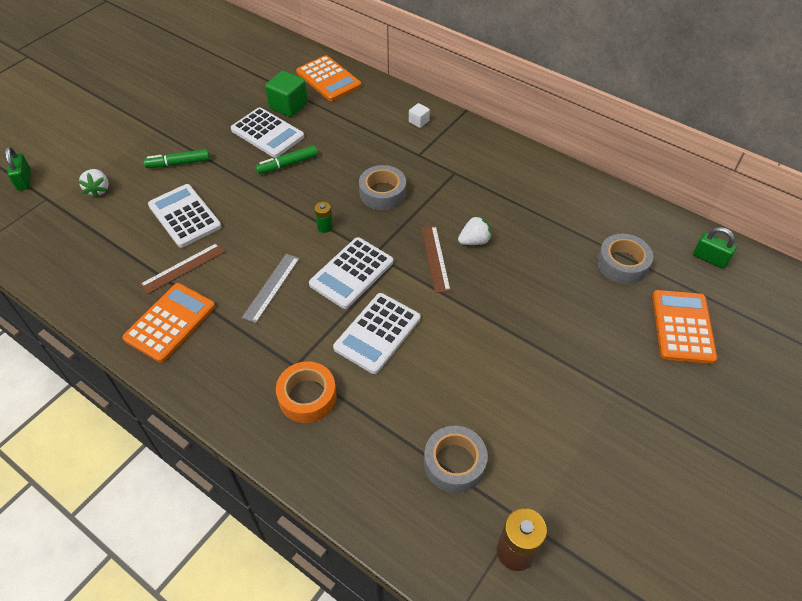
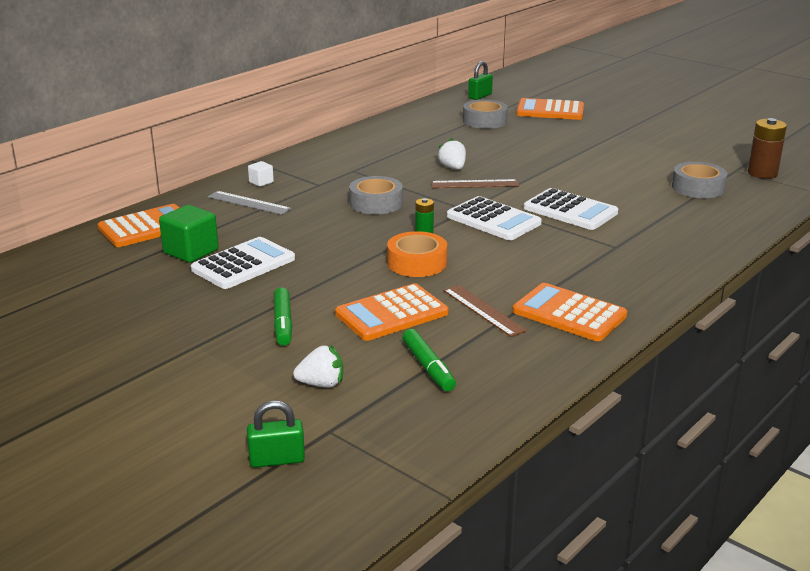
camera: 85 degrees left, 25 degrees down
(184, 216) = (391, 314): white calculator -> orange calculator
(271, 287) = (513, 259): grey ruler -> grey ruler (248, 203)
(287, 164) = (311, 251): green marker -> green marker (428, 367)
(307, 396) = (650, 241): orange tape -> orange tape (417, 263)

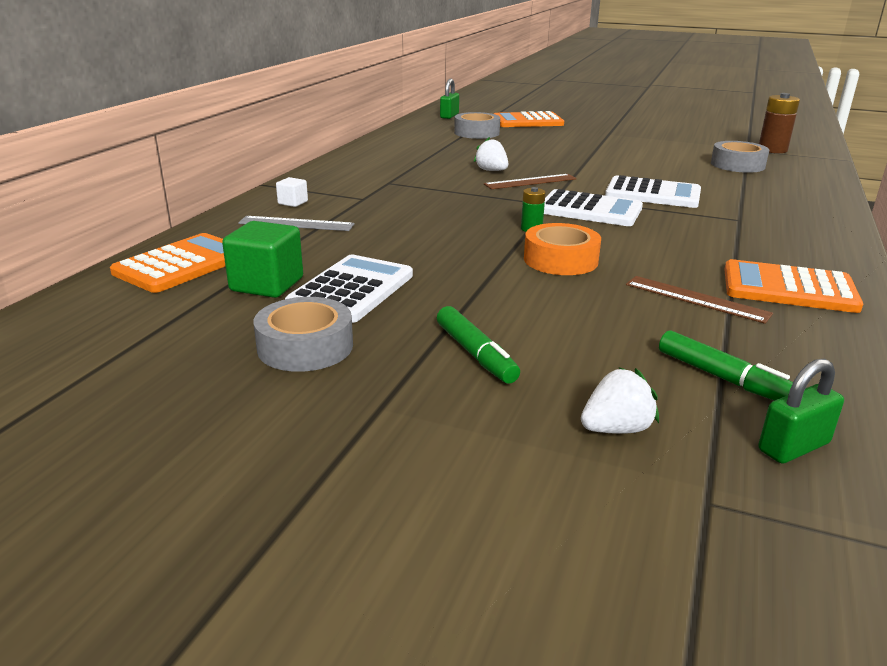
camera: 20 degrees left, 0 degrees up
(277, 460) = (689, 576): green padlock -> green padlock (793, 447)
(376, 203) = (447, 208): grey tape -> grey tape (305, 346)
(391, 314) = (599, 319): orange calculator -> none

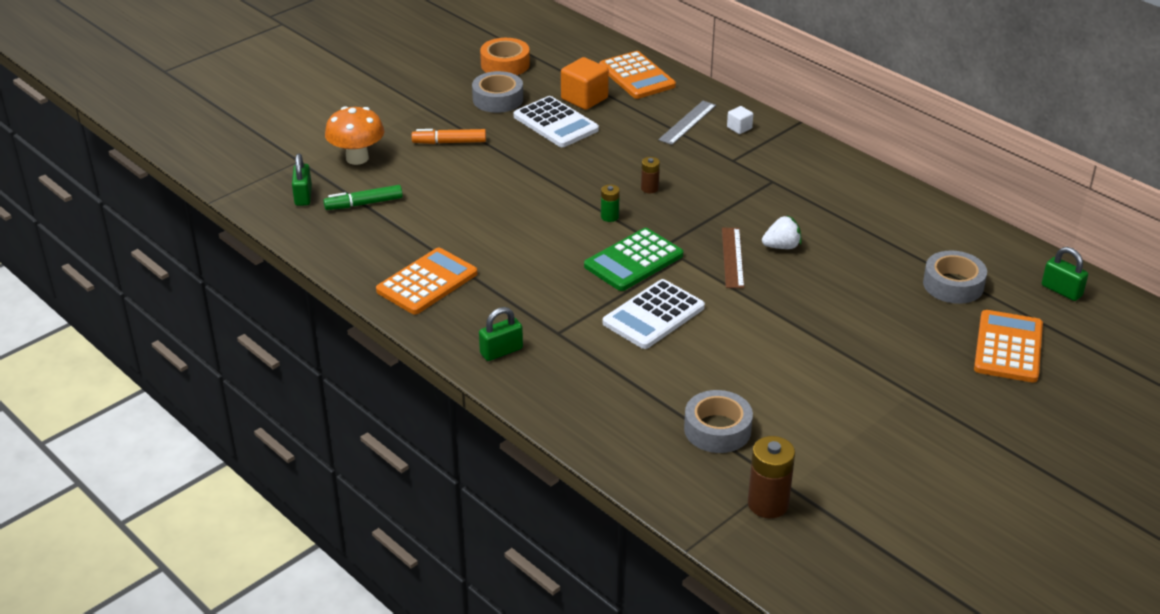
camera: 115 degrees right, 10 degrees up
(267, 284) = (584, 99): green cube -> orange cube
(456, 221) = (649, 188): none -> brown battery
(475, 354) = (449, 142): green marker -> orange marker
(560, 260) = (543, 209): orange tape -> orange tape (505, 64)
(589, 210) = (633, 261): white calculator -> green calculator
(616, 429) = (357, 158): white strawberry -> orange mushroom
(696, 299) = (445, 237): brown ruler -> none
(807, 234) = (501, 351): none -> green padlock

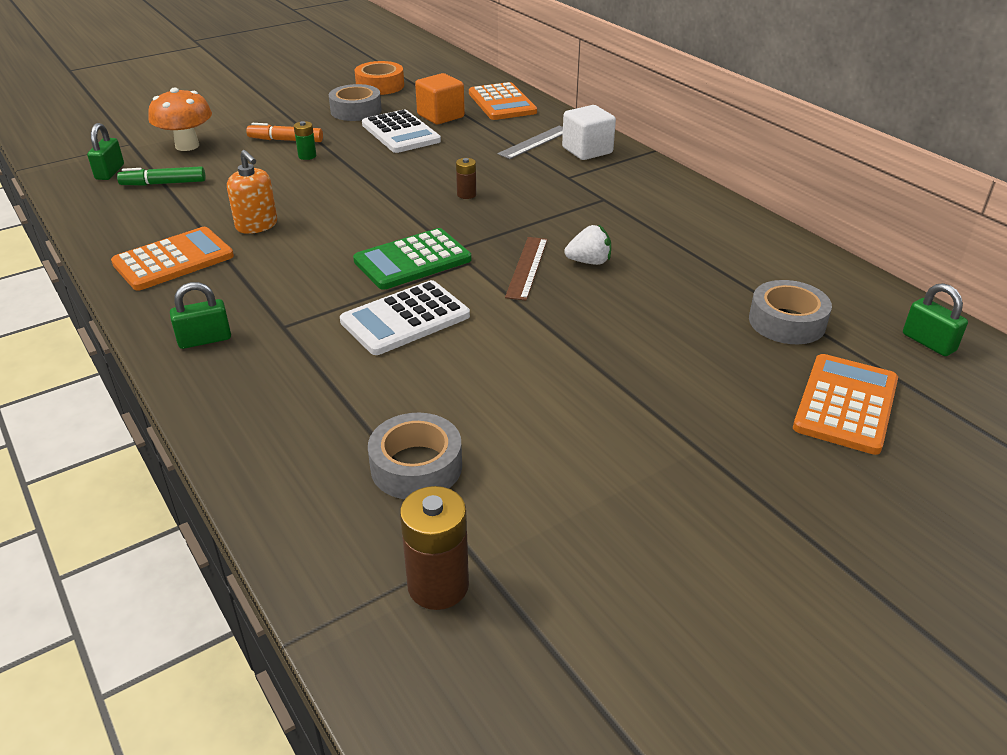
camera: 10 degrees right, 0 degrees up
(479, 240) = (257, 225): none -> orange soap dispenser
(609, 217) = (409, 216): green battery -> green battery (307, 156)
(739, 128) = (587, 150): white cube -> white cube, size x1.92

